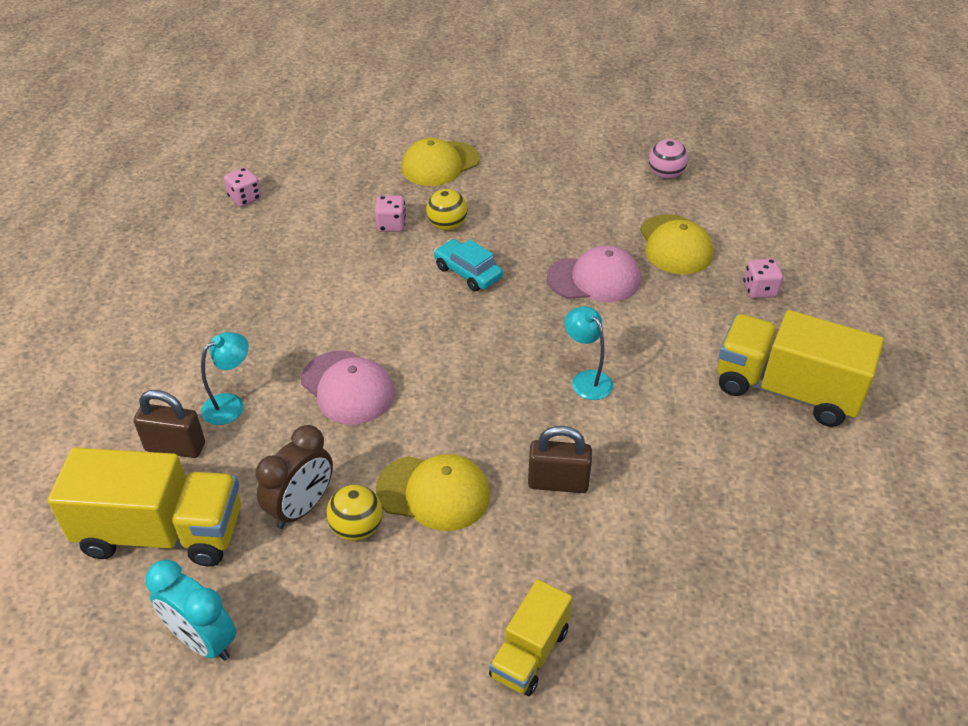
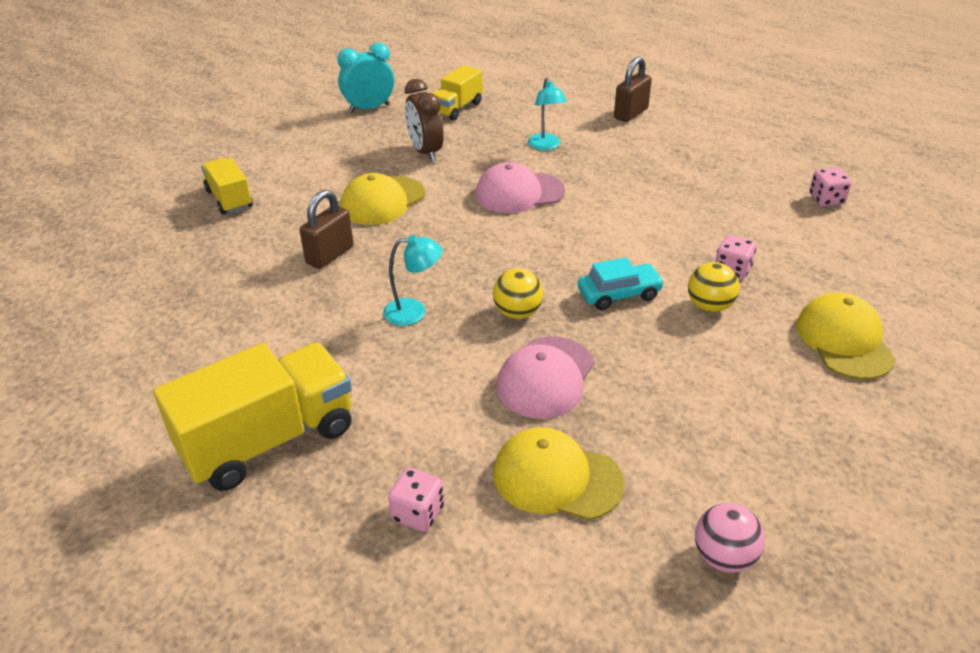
camera: 120 degrees right, 5 degrees down
(162, 532) = (457, 108): yellow truck -> yellow truck, size x0.56
(175, 447) = (523, 122): brown padlock -> brown padlock (630, 113)
(357, 528) = (387, 166): yellow ball -> yellow ball (517, 313)

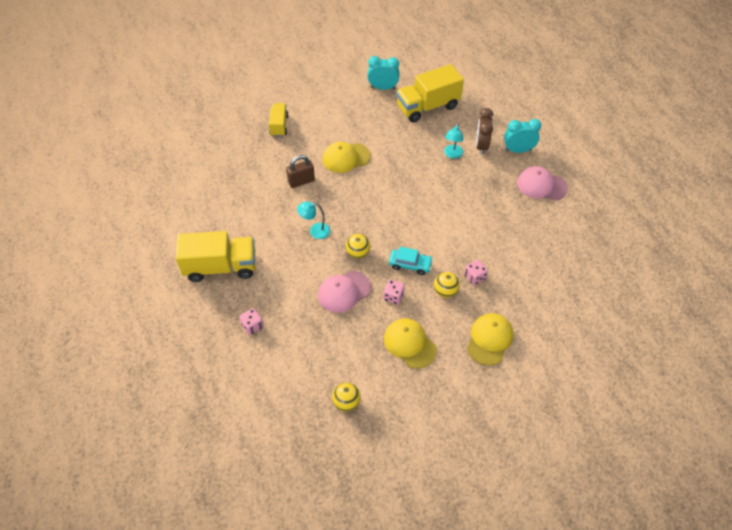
camera: 30 degrees right, 15 degrees up
(414, 312) = (315, 231): turquoise lamp -> turquoise lamp turned 150 degrees clockwise
(425, 152) = (388, 133): brown clock -> brown clock (481, 146)
(457, 108) = (427, 106): yellow truck -> yellow truck, size x1.78
(519, 193) = (413, 181): pink cap -> pink cap (541, 185)
(557, 478) = (312, 339): yellow cap -> yellow cap (409, 344)
(630, 113) = (518, 150): brown padlock -> turquoise clock
(723, 557) = (346, 402): pink ball -> yellow ball
(826, 200) = (567, 258): pink dice -> pink dice (393, 296)

